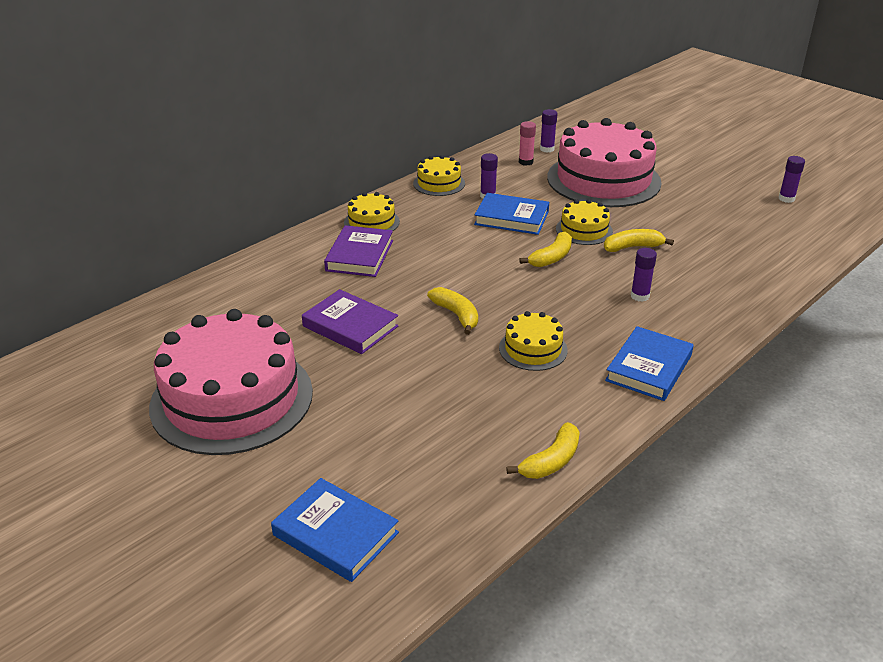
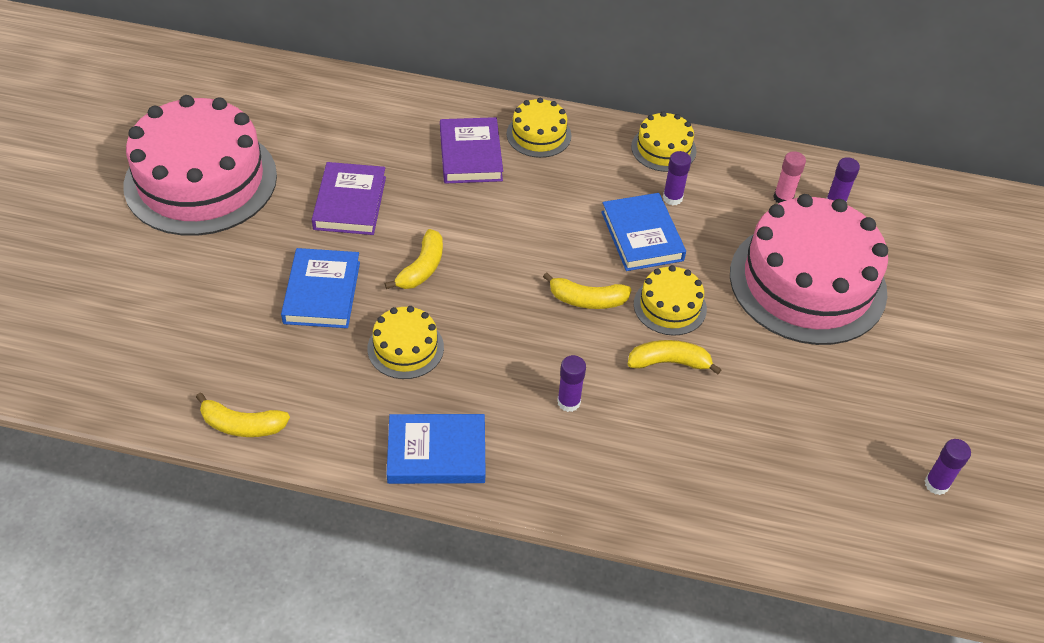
camera: 55 degrees right, 15 degrees up
(336, 534) = (78, 320): blue book -> blue book (322, 292)
(360, 255) = (471, 155): purple book -> purple book turned 75 degrees counterclockwise
(632, 247) = (669, 362): yellow banana -> yellow banana turned 45 degrees counterclockwise

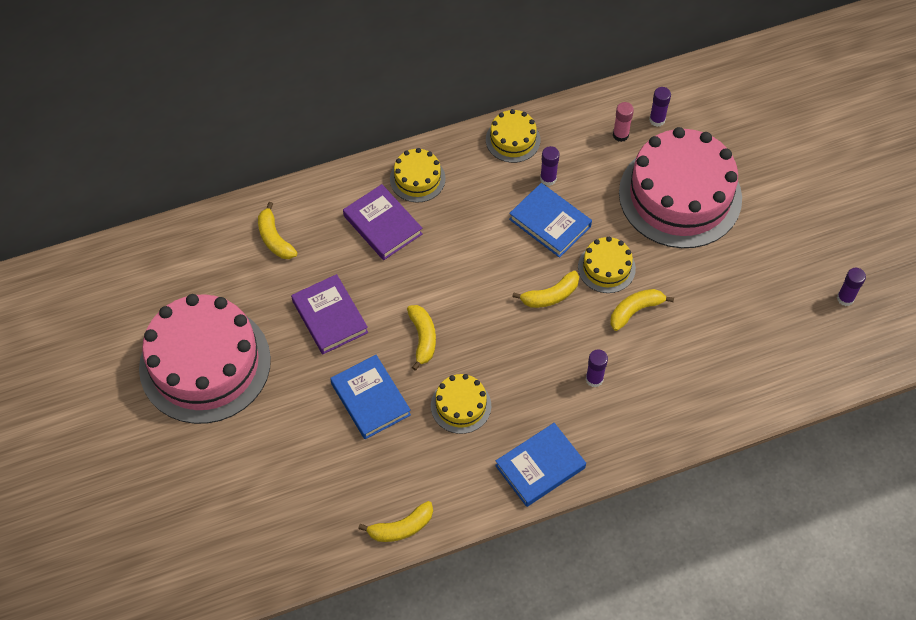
camera: 30 degrees left, 10 degrees up
(359, 116) = (274, 239): none -> yellow banana

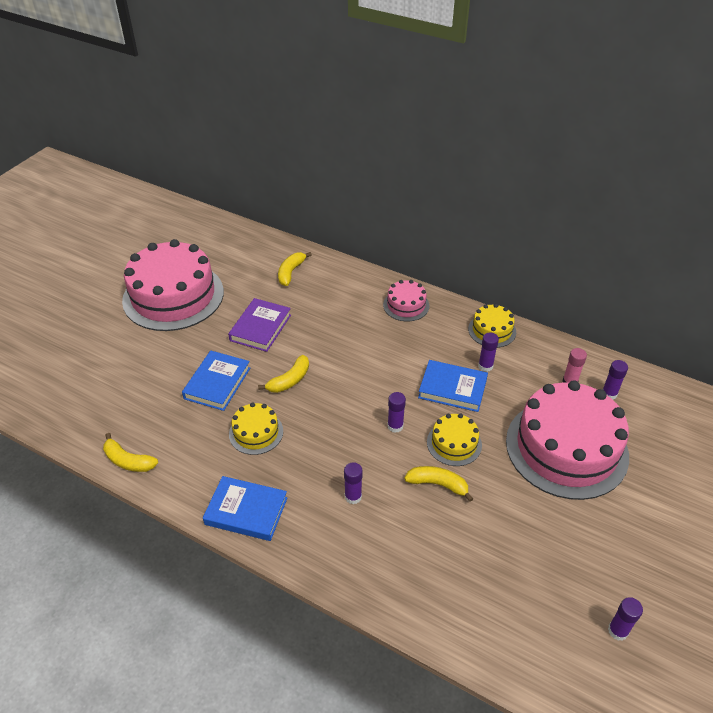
camera: 50 degrees right, 15 degrees down
(383, 225) = (354, 310): purple book -> none
(417, 179) = (406, 305): yellow cake -> pink cake
(550, 223) = (452, 389): blue book -> blue book turned 75 degrees counterclockwise
(550, 296) = (395, 426): yellow banana -> purple glue stick

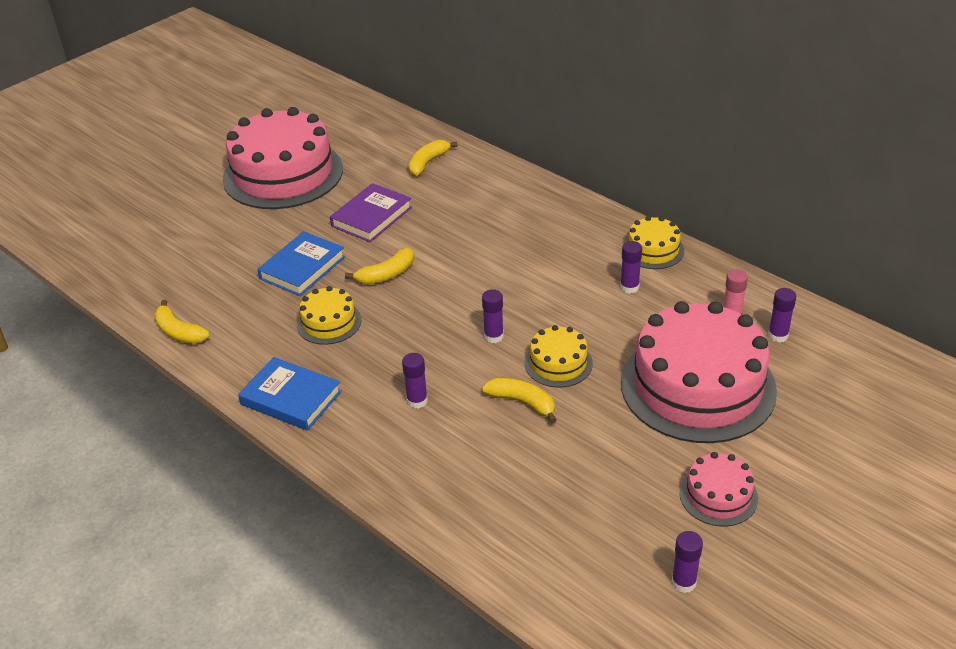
camera: 15 degrees right, 5 degrees down
(406, 305) = (555, 211): pink cake -> pink cake (718, 495)
(452, 389) = (578, 306): blue book -> none

